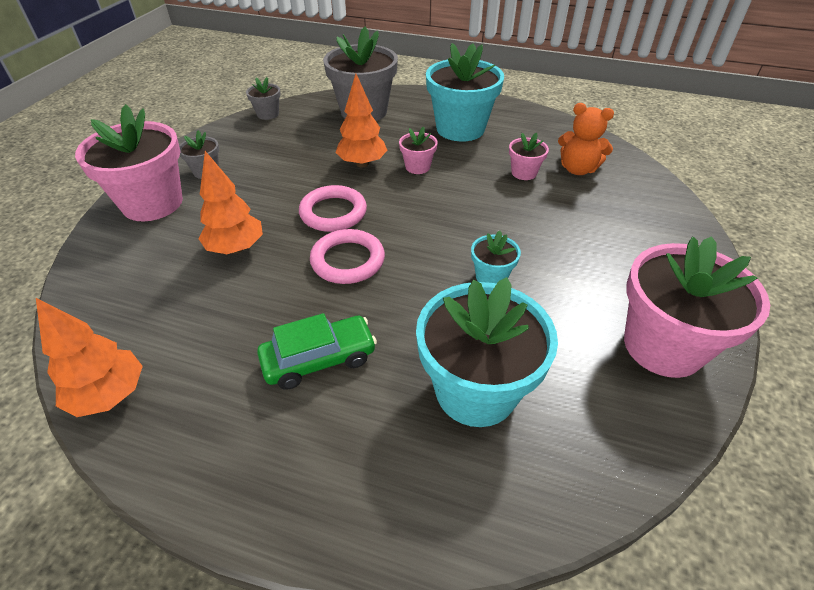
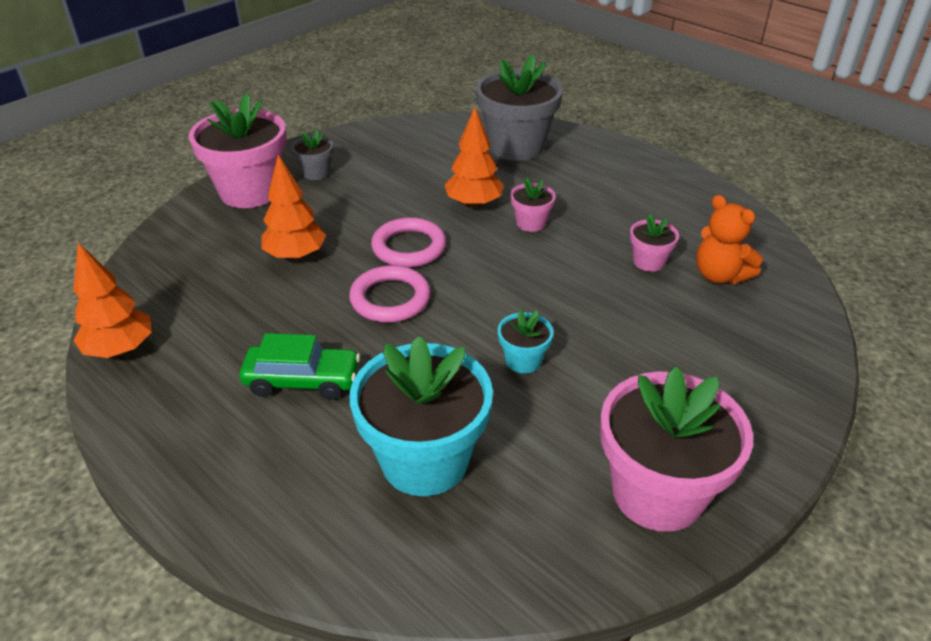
camera: 25 degrees right, 5 degrees down
(268, 114) = (413, 126): grey flower pot -> none
(460, 129) = (612, 192): turquoise flower pot -> none

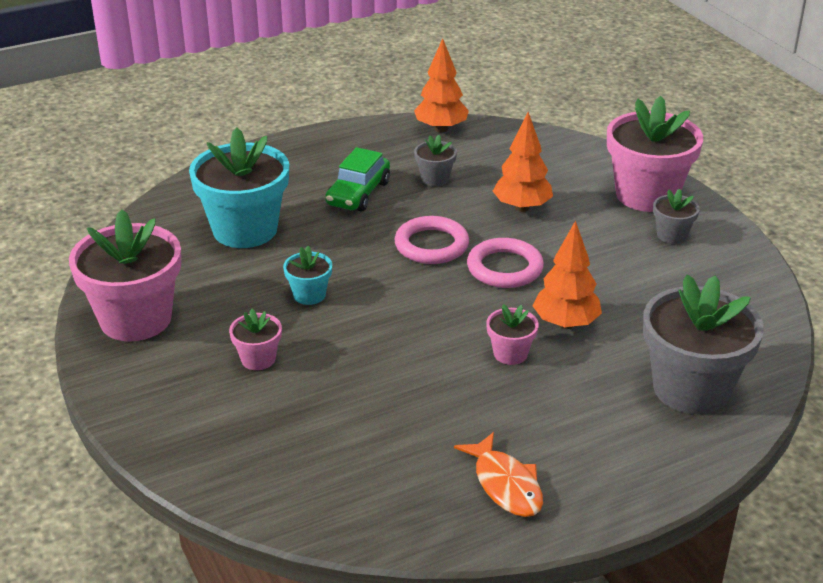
camera: 110 degrees right, 5 degrees down
(251, 326) = (435, 179): none -> grey flower pot
(649, 262) = (397, 415): pink flower pot -> pink flower pot (258, 359)
(674, 201) = (505, 484): none -> orange fish
(719, 275) = (344, 459): orange teddy bear -> none

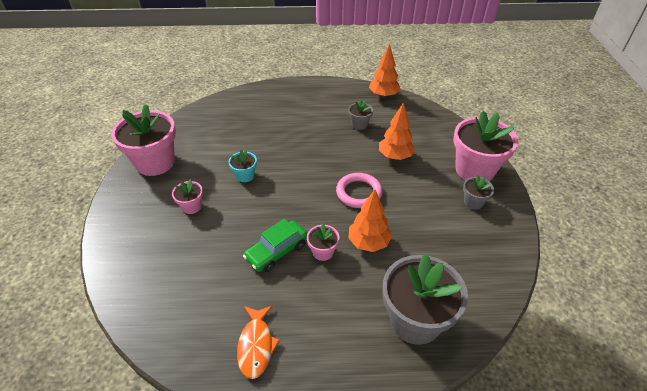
camera: 25 degrees right, 10 degrees up
(245, 230) = (243, 127): turquoise flower pot -> none
(358, 193) = (313, 122): green car -> green car (277, 251)
(431, 245) = (329, 165): pink ring -> none

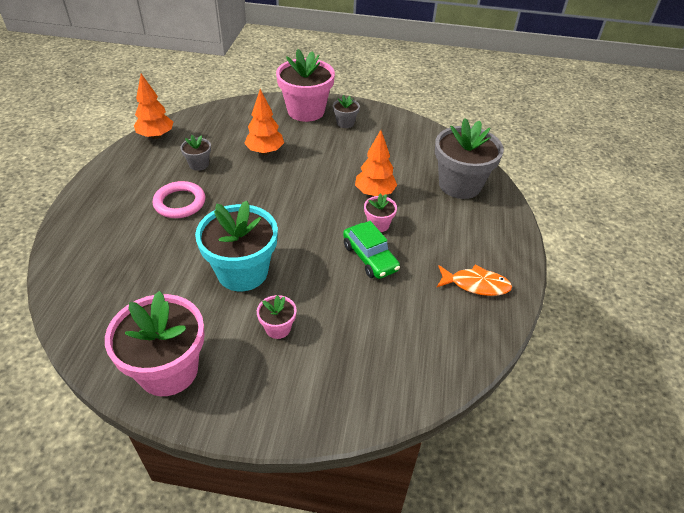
camera: 80 degrees left, 0 degrees up
(245, 176) = (242, 272): turquoise flower pot -> turquoise flower pot, size x2.15
(359, 193) = (308, 186): pink ring -> pink ring (180, 203)

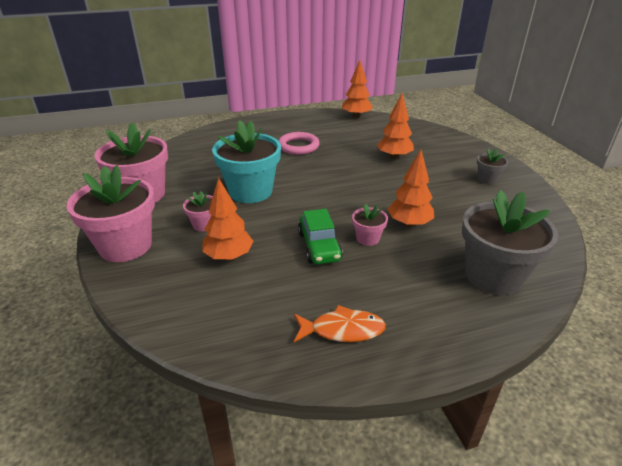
camera: 65 degrees right, 10 degrees down
(199, 164) = (346, 139): grey flower pot -> none
(306, 111) = (473, 157): pink flower pot -> pink flower pot (125, 246)
(346, 323) = (229, 256): none -> orange tree
(370, 257) = (319, 246): green car -> green car turned 45 degrees counterclockwise
(476, 284) = (342, 330): orange fish -> orange fish turned 75 degrees counterclockwise

